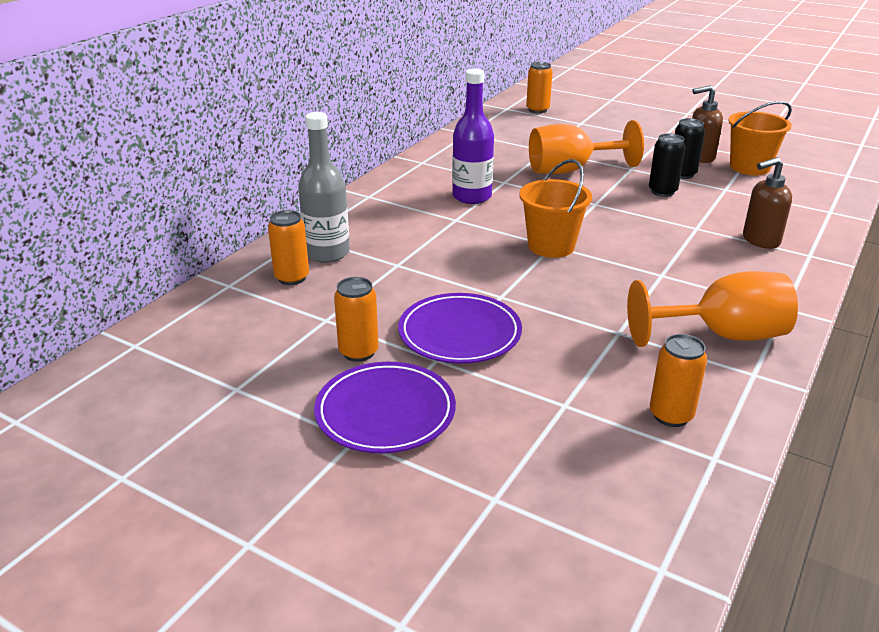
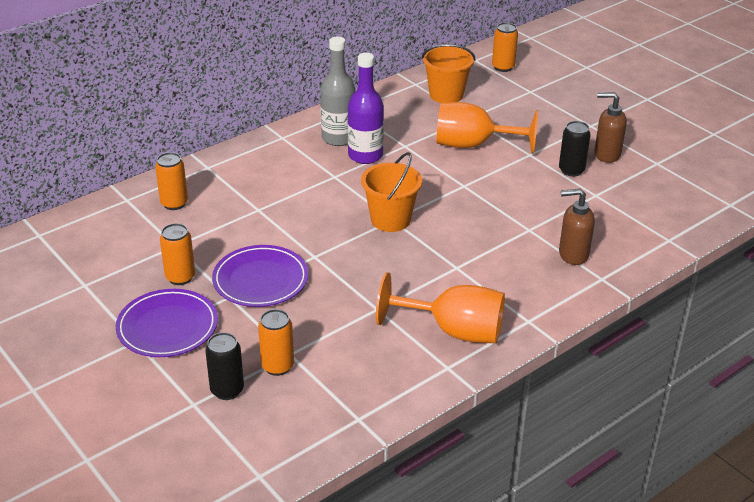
camera: 20 degrees right, 5 degrees up
(327, 253) = (213, 187): grey bottle -> grey bottle (338, 138)
(662, 191) = (535, 185): black can -> black can (227, 390)
(671, 415) = (357, 381): orange can -> orange can (277, 366)
(749, 167) = (643, 176): orange bucket -> orange bucket (446, 95)

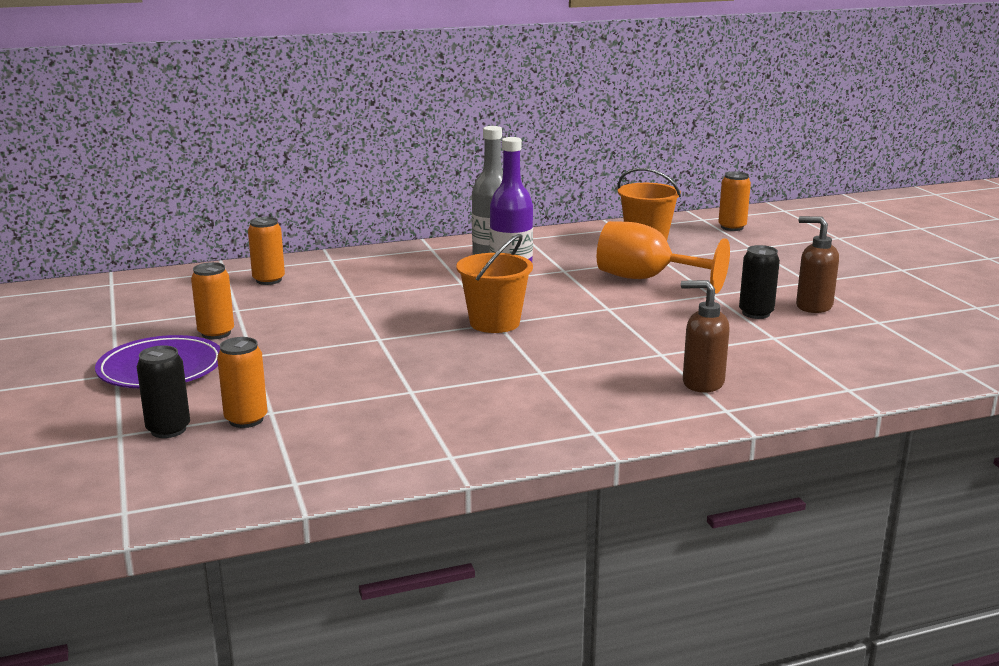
camera: 20 degrees right, 15 degrees down
(260, 280) = (300, 348): purple plate -> none
(453, 331) = (487, 425): orange goblet -> none

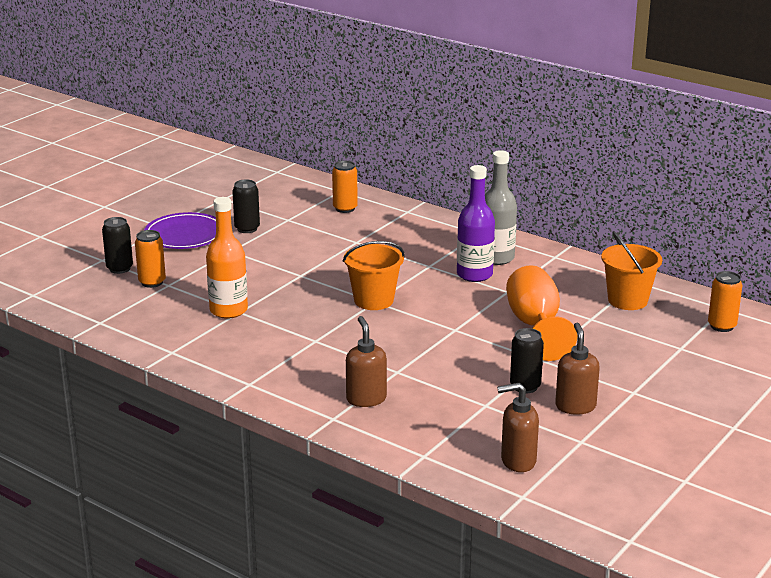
camera: 55 degrees right, 5 degrees up
(216, 333) = (247, 229): orange can -> black can
(398, 396) = (228, 310): none -> orange bottle
(894, 354) = (517, 461): none -> brown soap dispenser

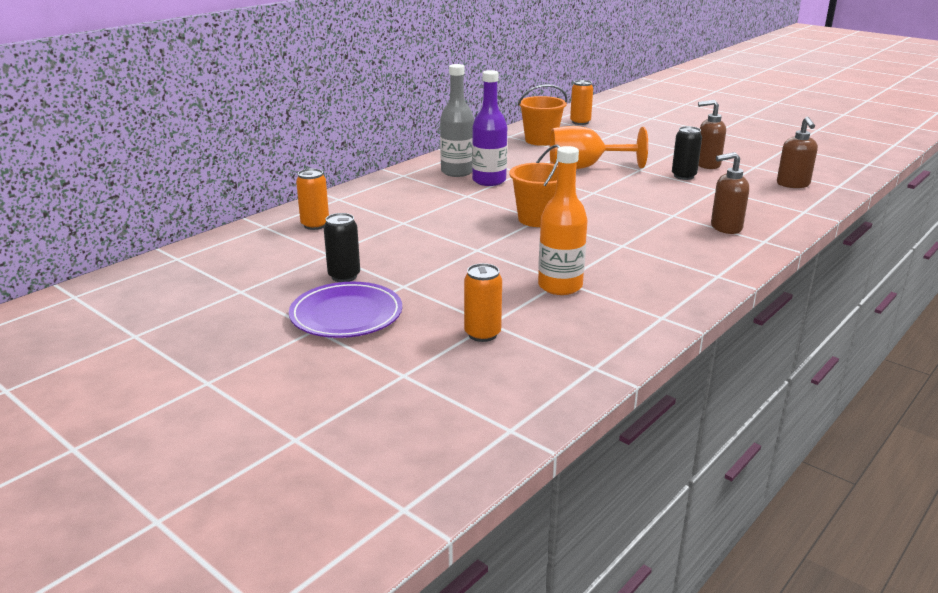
camera: 85 degrees left, 0 degrees up
(119, 268) = (436, 359): black can -> none

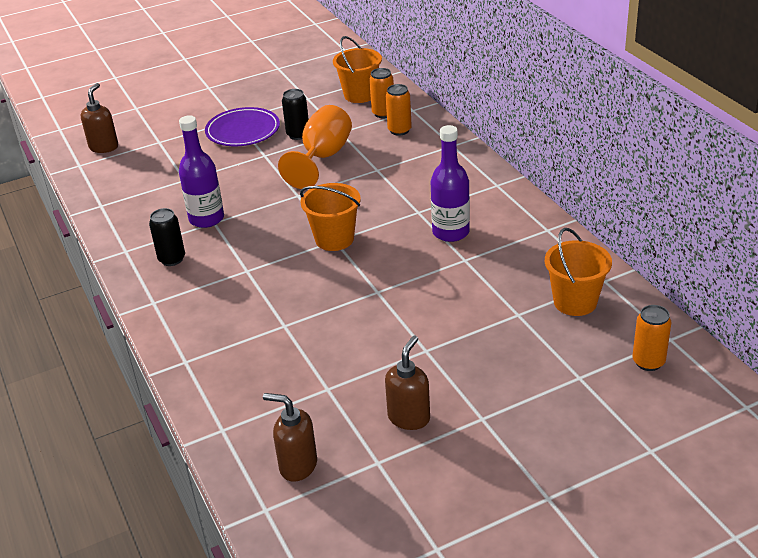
camera: 115 degrees right, 10 degrees up
(228, 260) = (360, 95): none -> orange bucket
(457, 172) = (488, 218): grey bottle -> none
(482, 334) = (175, 174): orange can -> orange can (383, 113)
(560, 286) = (206, 219): orange bottle -> purple bottle
(585, 167) = (455, 309): orange goblet -> orange goblet (322, 158)
(683, 176) = (382, 378): black can -> black can (172, 259)
(725, 227) = (231, 348): brown soap dispenser -> brown soap dispenser (104, 147)

